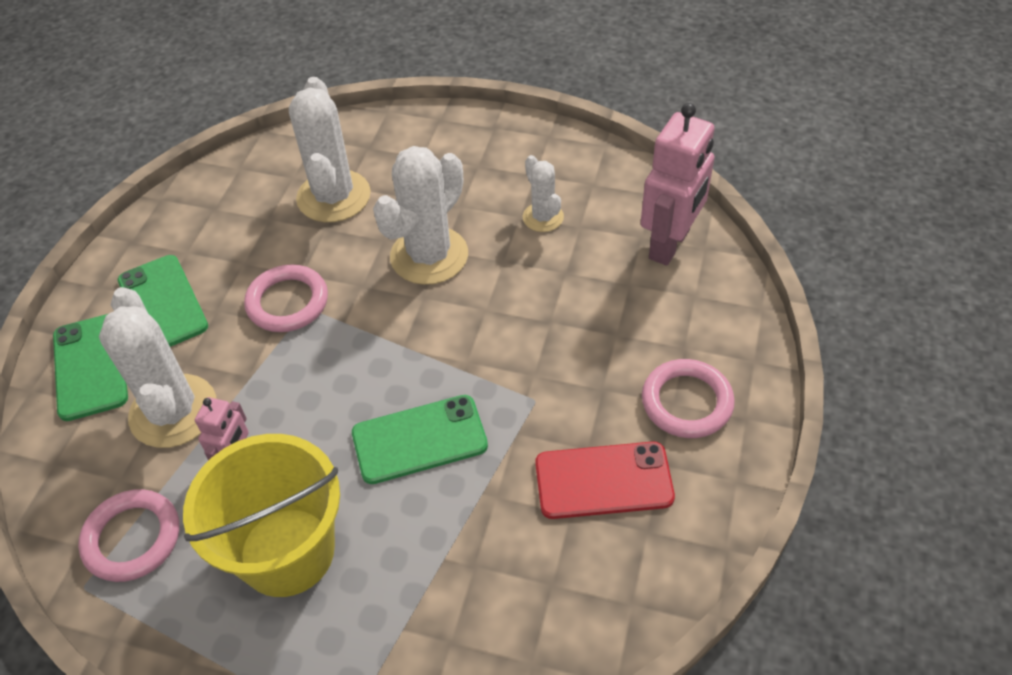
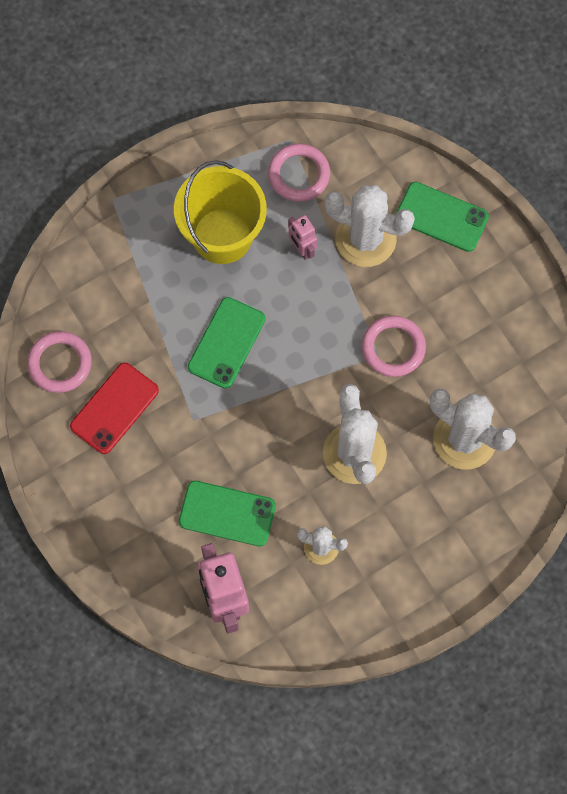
camera: 130 degrees right, 20 degrees up
(162, 303) = (459, 281): green phone -> green phone (227, 513)
(686, 402) = (115, 494): pink ring -> pink ring (60, 363)

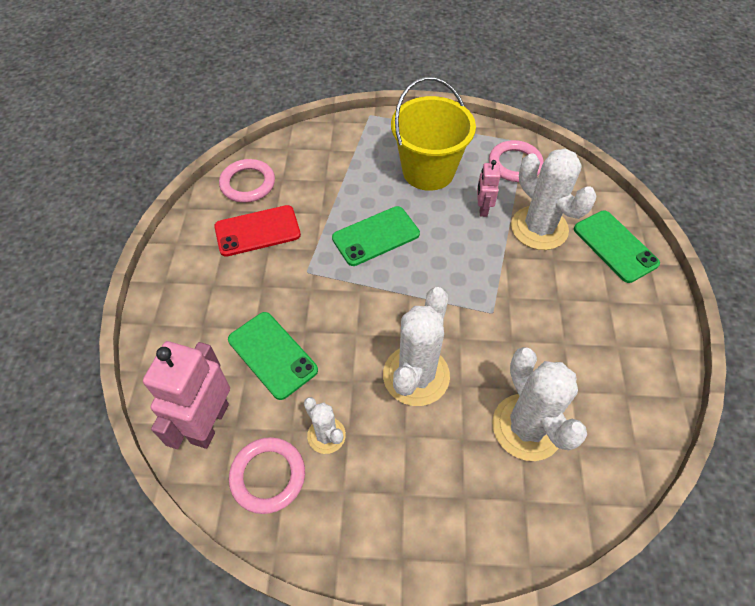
camera: 35 degrees right, 15 degrees down
(393, 348) = (509, 314): pink ring -> pink ring (268, 476)

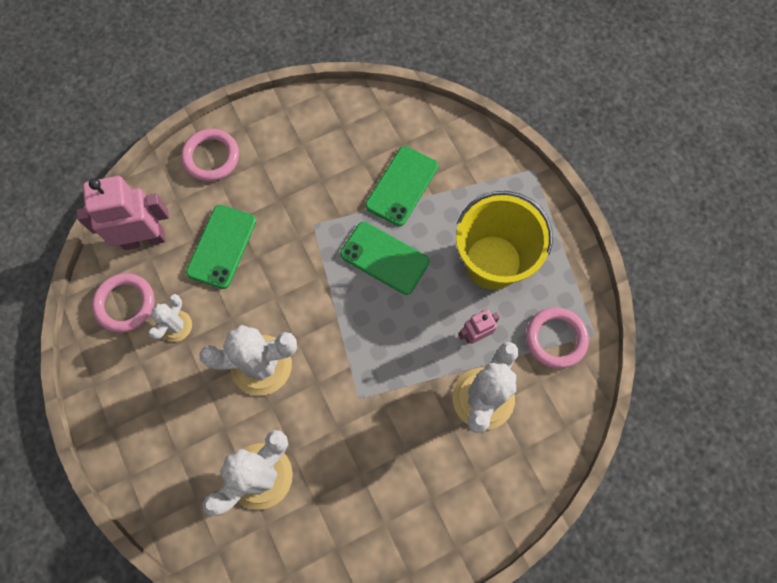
camera: 60 degrees right, 15 degrees up
(248, 184) = (378, 120): pink ring -> pink ring (211, 157)
(257, 231) = (332, 161): red phone -> none
(615, 246) = (504, 481): green phone -> green phone (402, 186)

